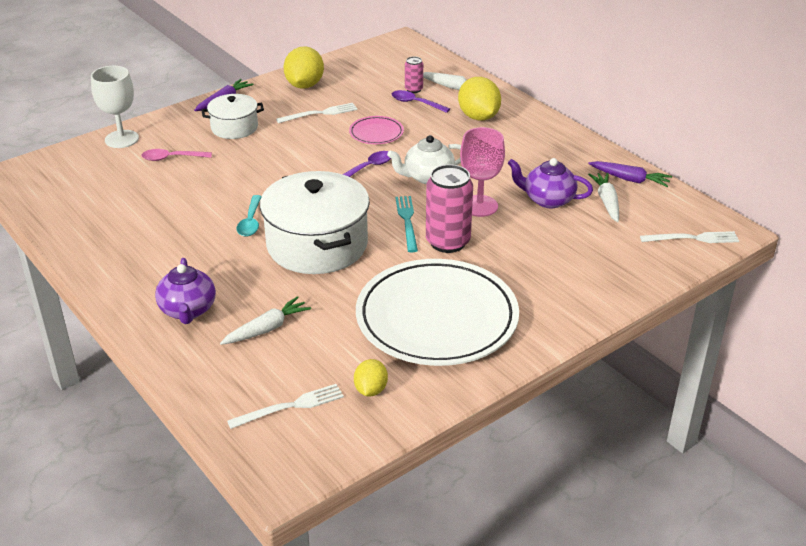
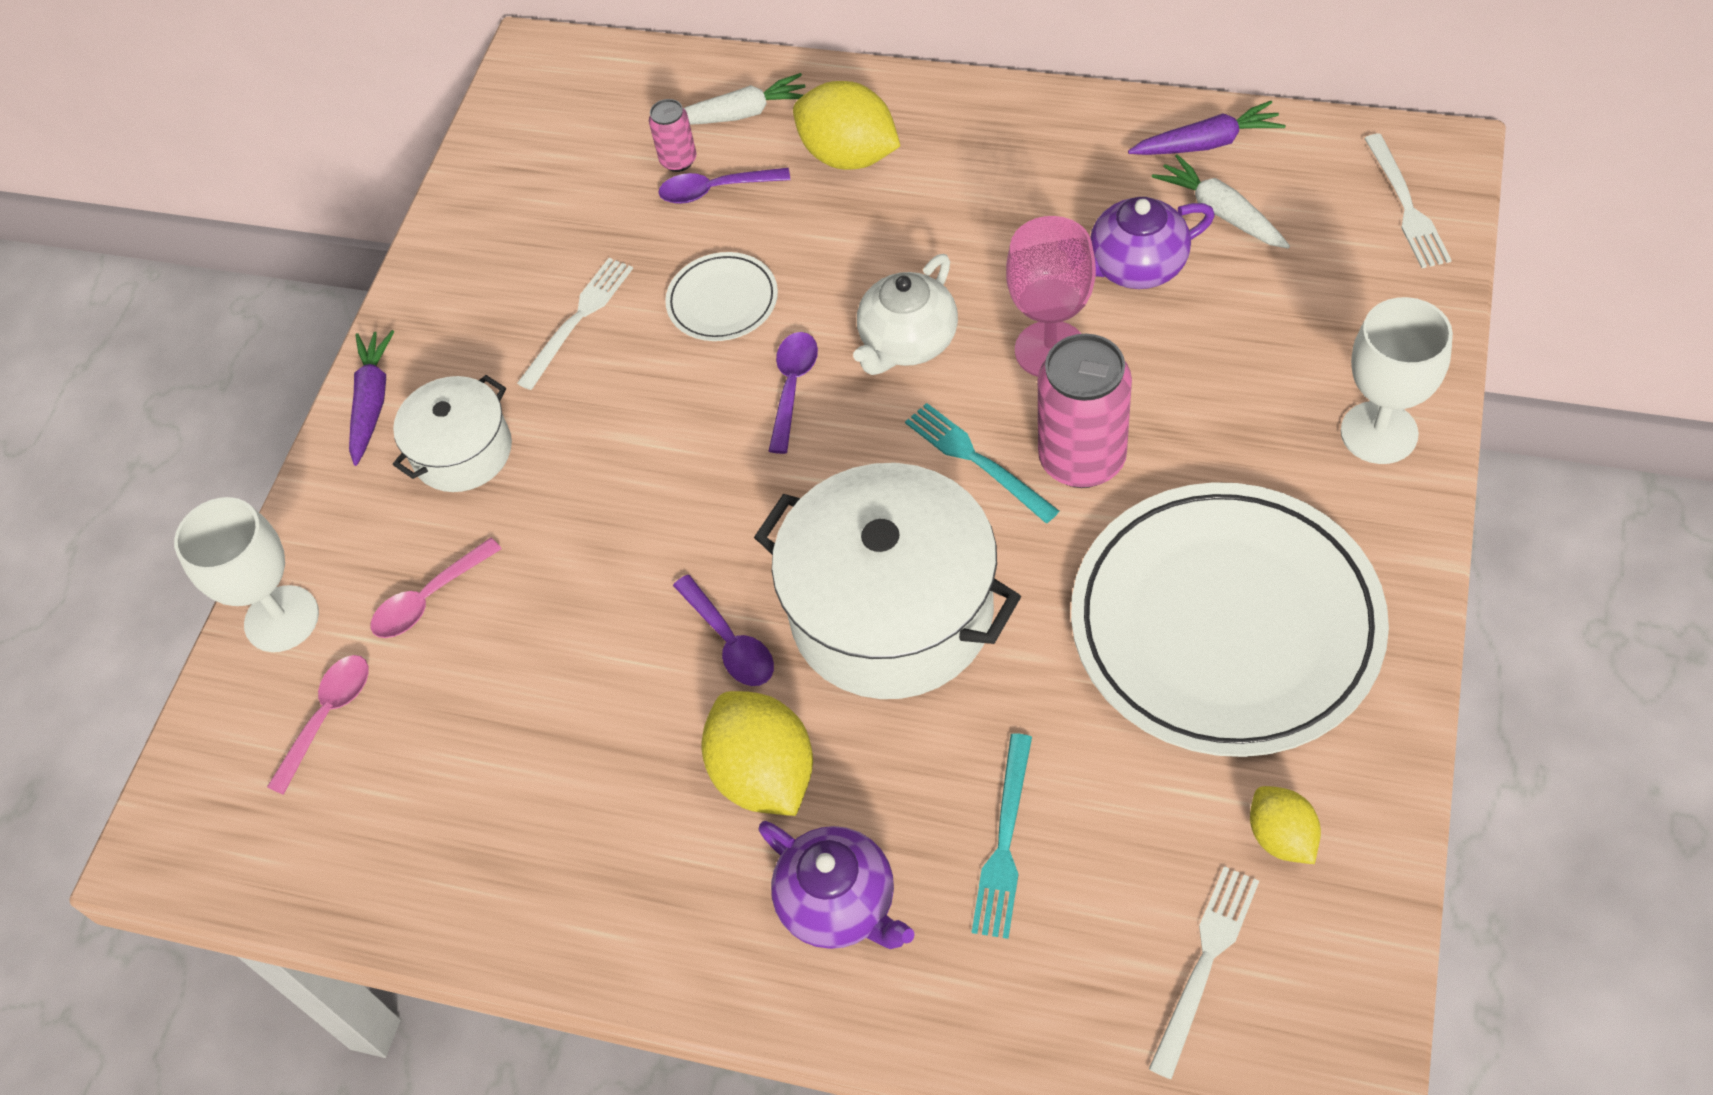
camera: 30 degrees left, 20 degrees up
(101, 170) = (328, 716): none -> pink spoon
(251, 222) = (730, 642): turquoise spoon -> purple spoon
(267, 329) = (1004, 842): white carrot -> turquoise fork
(304, 85) = (478, 270): yellow lemon -> yellow lemon (764, 774)
(376, 133) = (722, 301): pink plate -> white plate
(582, 298) = (1379, 433): none -> white goblet
(693, 238) = (1406, 206): white fork -> white fork turned 120 degrees clockwise

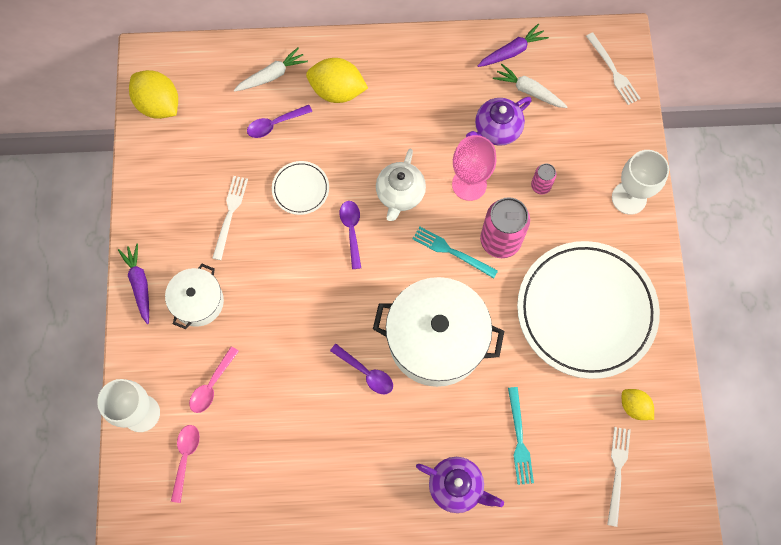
camera: 25 degrees left, 15 degrees up
(678, 160) = (249, 110): pink can -> pink can (540, 186)
(764, 774) = (403, 434): yellow lemon -> yellow lemon (159, 105)

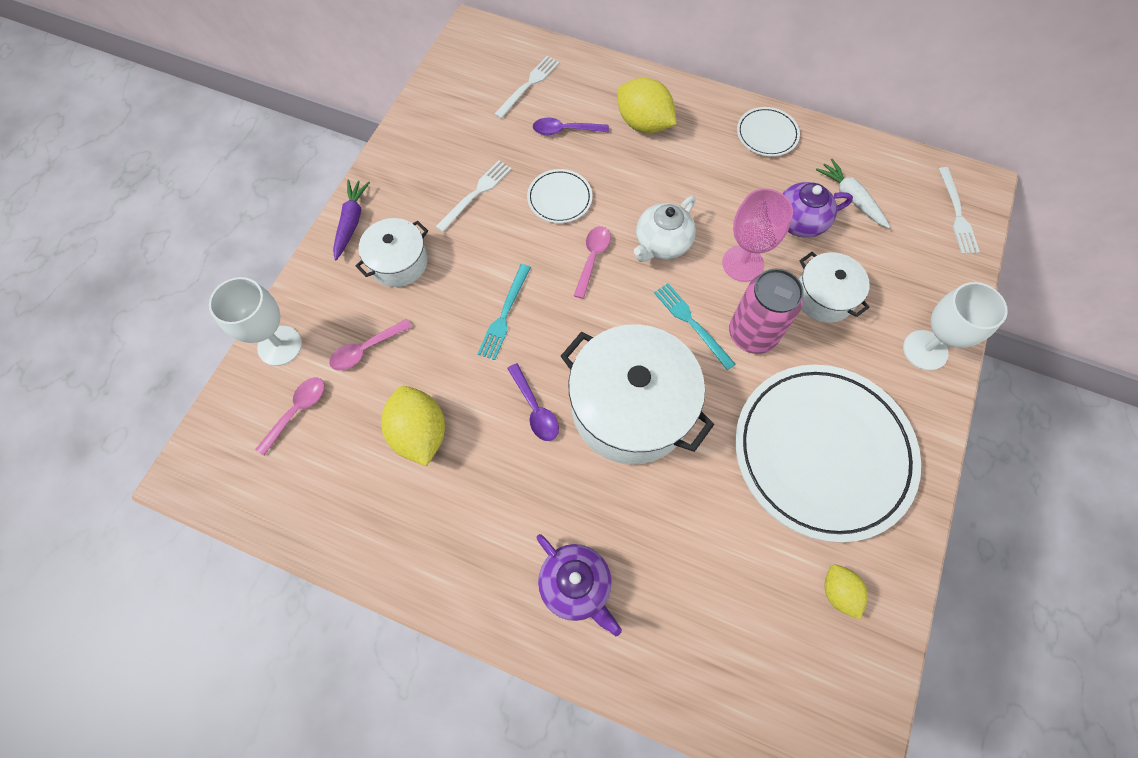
camera: 25 degrees right, 5 degrees down
(159, 105) = (462, 73): yellow lemon -> yellow lemon (419, 433)
(272, 75) = (585, 87): white carrot -> none
(351, 230) = (592, 258): purple spoon -> pink spoon
(441, 59) = (767, 134): none -> white plate
(512, 51) = (848, 154): purple carrot -> none
(519, 439) = (677, 565): turquoise fork -> turquoise fork (504, 314)
(540, 186) = (824, 296): pink can -> white pot
(617, 472) = (784, 664): white fork -> white fork (528, 85)

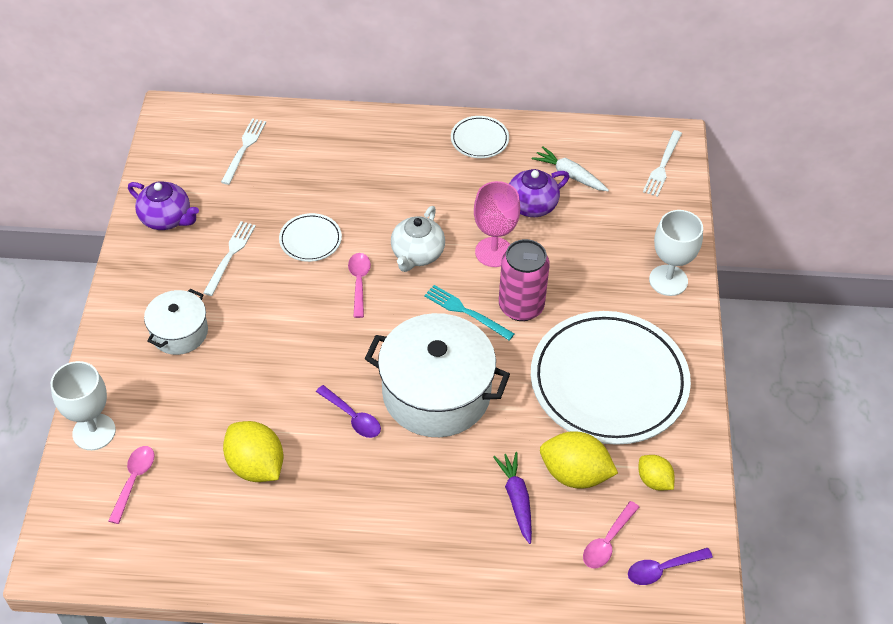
camera: 20 degrees left, 15 degrees down
(351, 222) = (119, 310): purple carrot -> purple carrot (517, 499)
(366, 349) = (178, 412): pink spoon -> pink spoon (607, 541)
(504, 314) = (296, 349): turquoise fork -> none
(565, 130) = (293, 180): purple spoon -> purple spoon (663, 569)
(576, 585) = (438, 541): purple teapot -> purple teapot (167, 218)
(643, 124) = (365, 157): yellow lemon -> yellow lemon (575, 474)
(824, 296) = (572, 260): white pot -> none
(957, 214) = (662, 165): white fork -> white fork turned 45 degrees clockwise

